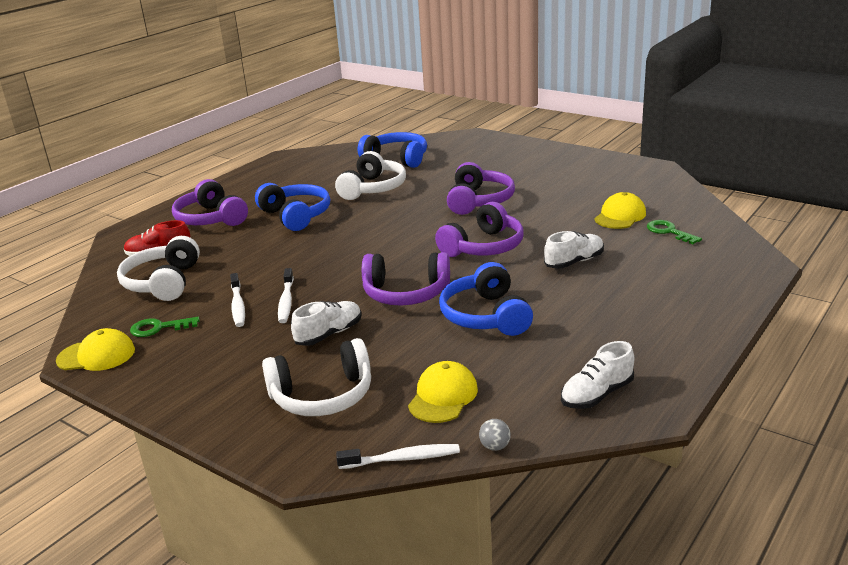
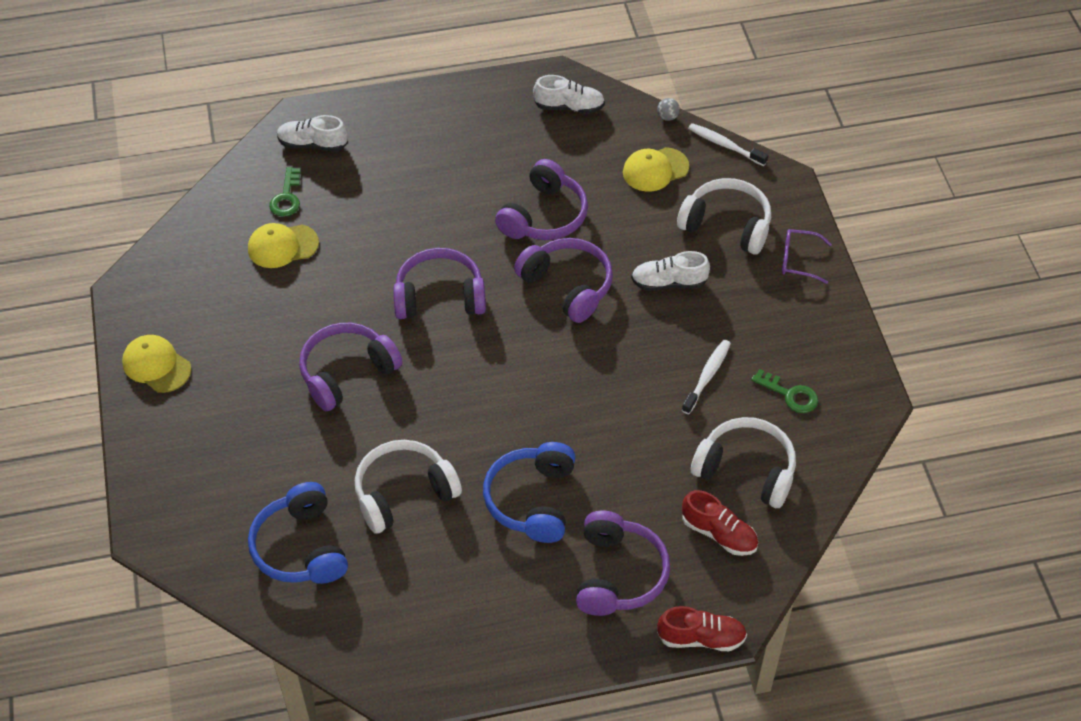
camera: 140 degrees left, 25 degrees up
(96, 355) = (858, 394): yellow cap -> yellow cap (156, 365)
(137, 223) = (701, 638): none -> red shoe
(163, 282) = (746, 470): white headphones -> white headphones turned 105 degrees counterclockwise
(224, 409) = (798, 260): none -> purple glasses
(286, 301) = (665, 350): white toothbrush -> none
(486, 316) = (544, 216): blue headphones -> purple headphones
(574, 262) = (406, 221): white shoe -> white shoe (312, 144)

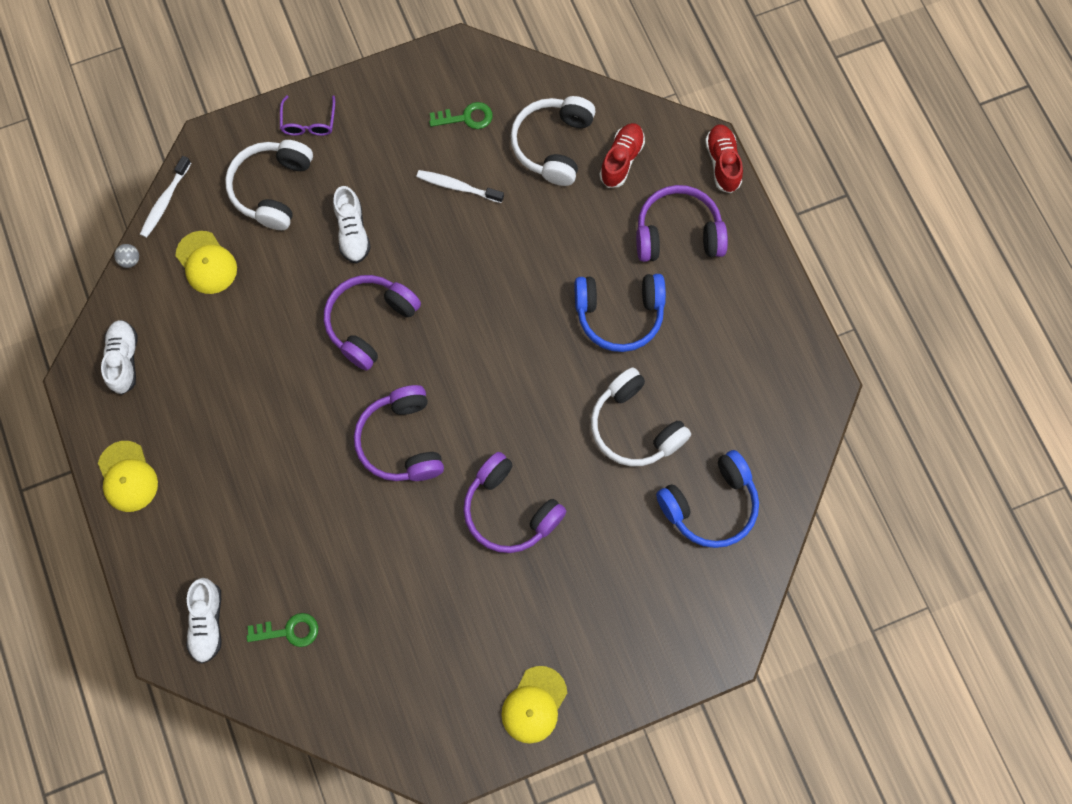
camera: 100 degrees left, 20 degrees up
(282, 246) = (358, 617): yellow cap -> yellow cap (127, 477)
(544, 216) = (282, 359): purple headphones -> none
(790, 394) = (466, 117): green key -> green key turned 60 degrees clockwise

